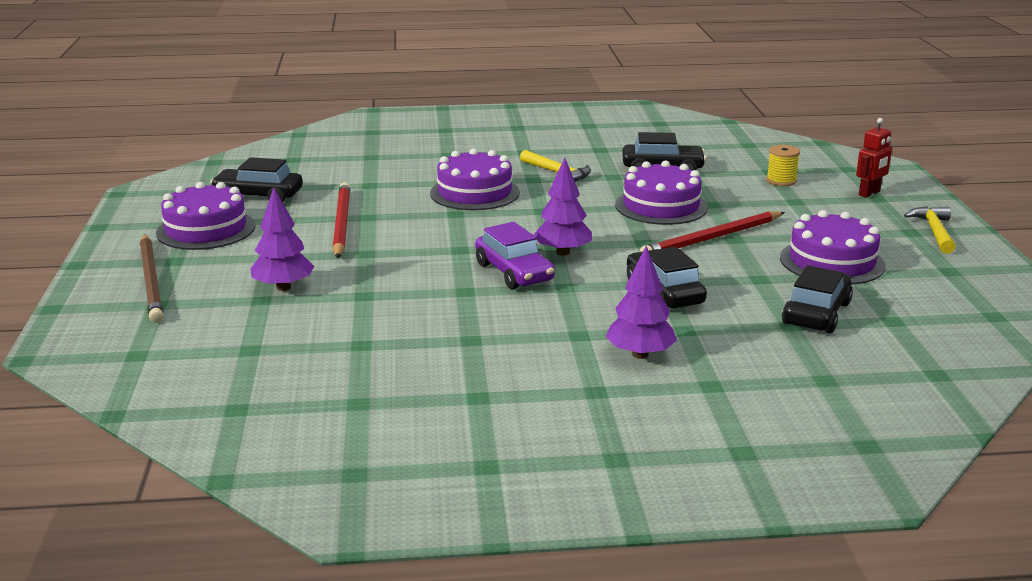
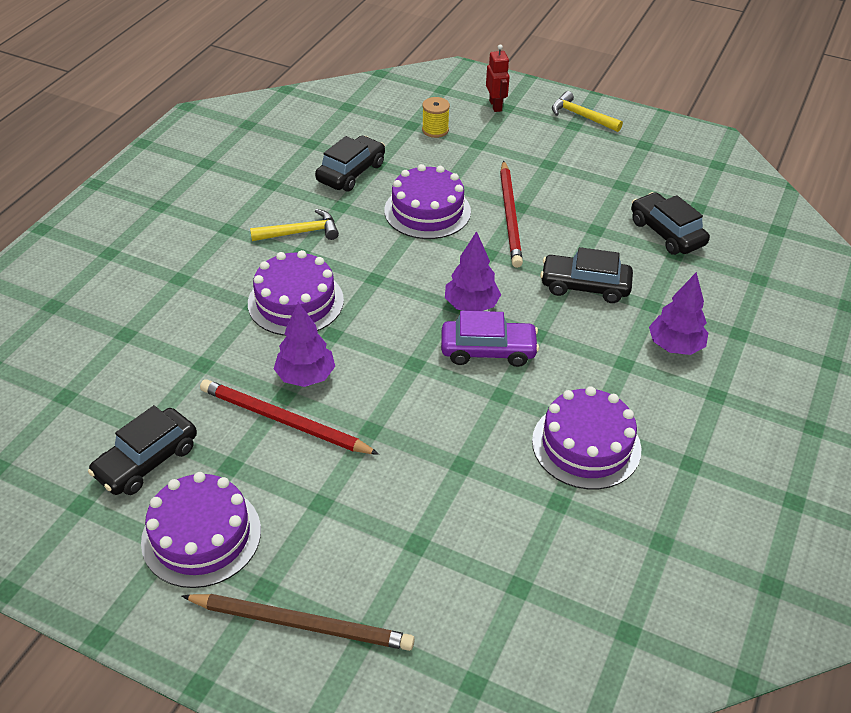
camera: 60 degrees left, 20 degrees up
(283, 287) = (401, 517): purple tree -> purple tree (305, 376)
(832, 262) = (594, 184): purple cake -> purple cake (586, 445)

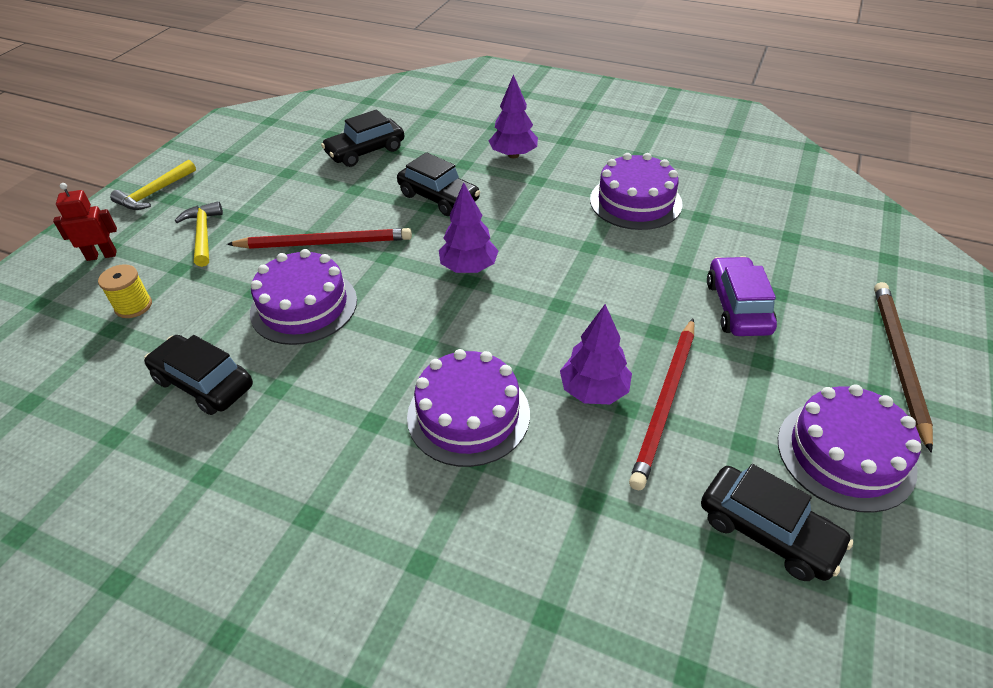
camera: 90 degrees left, 0 degrees up
(300, 232) = (329, 425): yellow hammer -> yellow hammer (203, 234)
(488, 350) = (533, 256): purple car -> purple car (737, 307)
(585, 286) = (439, 197): black car -> black car turned 60 degrees counterclockwise

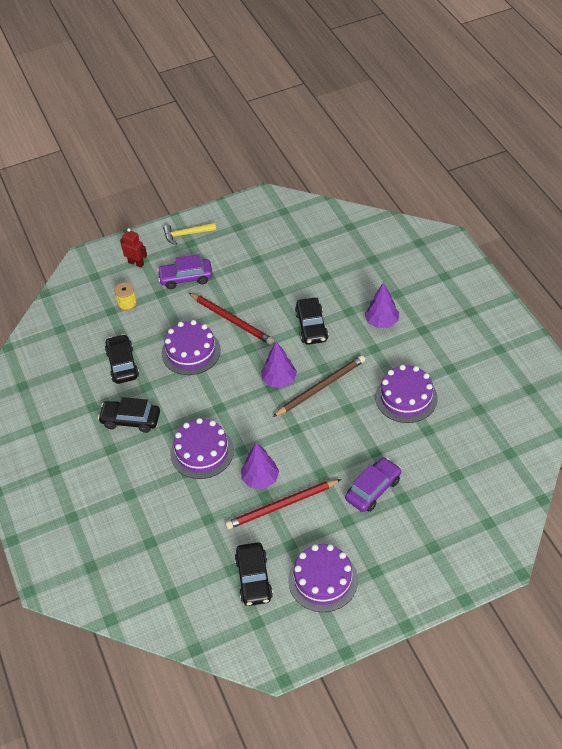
camera: 45 degrees right, 5 degrees up
(203, 234) = (186, 278): yellow hammer -> purple car
(365, 151) = (309, 268): black car -> black car (130, 420)
(898, 360) = (407, 567): brown pencil -> brown pencil (321, 387)

